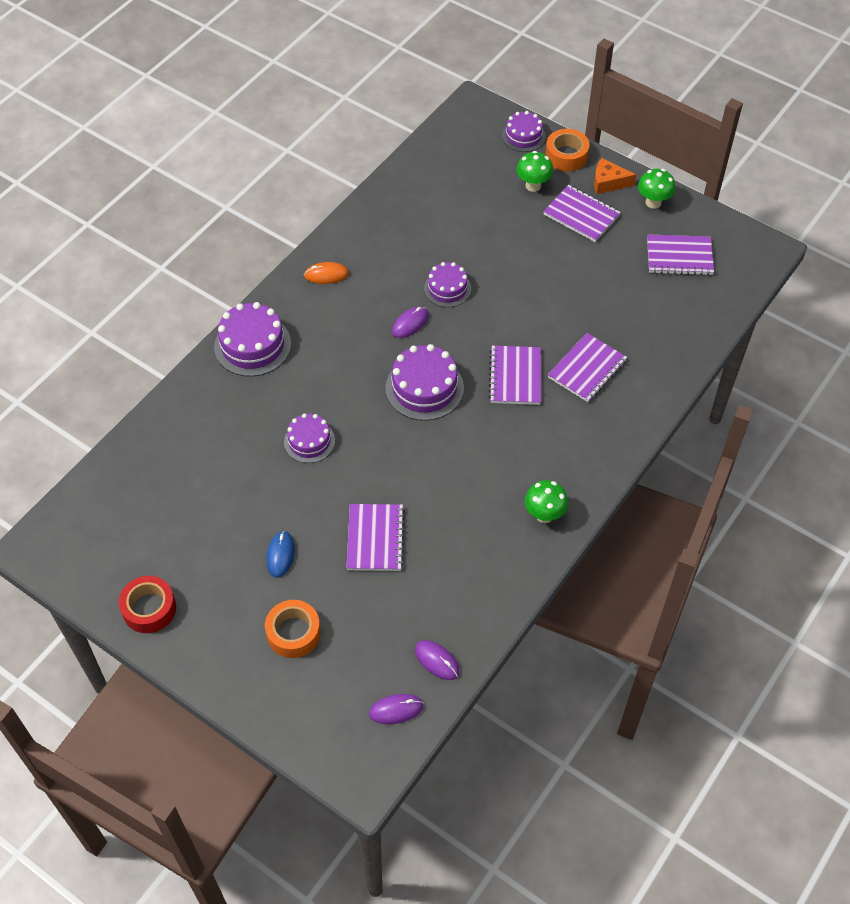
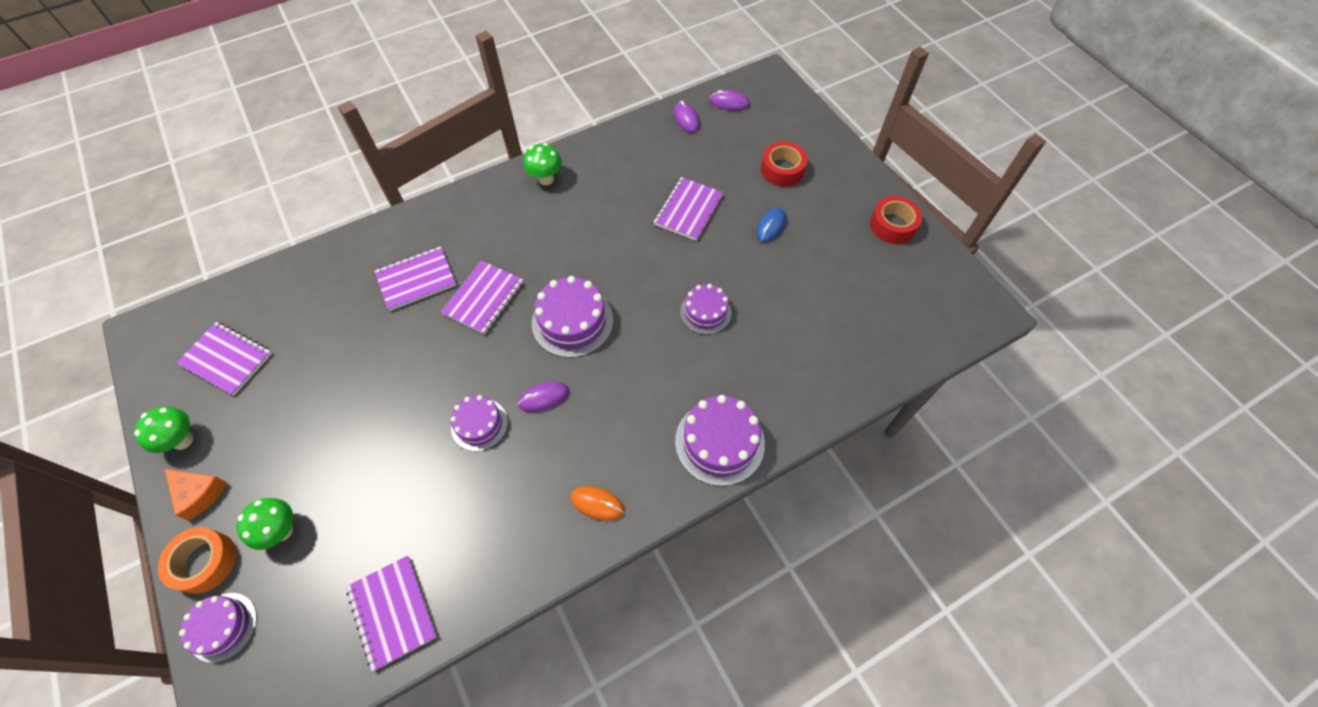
camera: 155 degrees left, 5 degrees up
(293, 633) = (782, 170): orange tape -> red tape
(581, 215) = (269, 459): purple notebook -> purple notebook (392, 612)

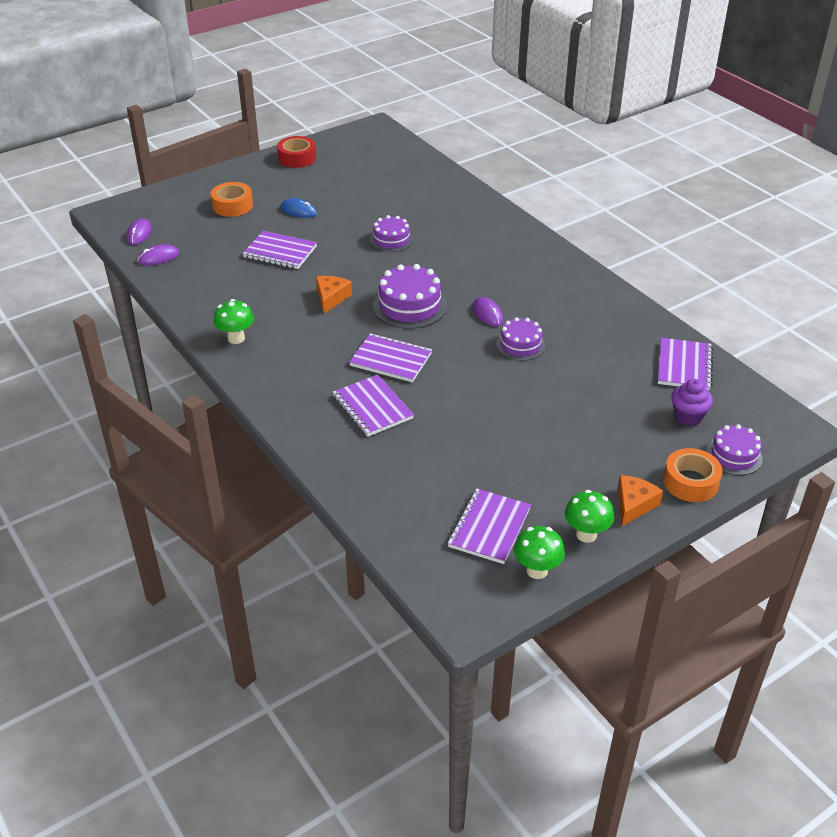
camera: 95 degrees left, 20 degrees down
(282, 530) = (647, 441): green mushroom -> green mushroom (537, 570)
(303, 589) = (688, 417): none -> purple cupcake
(392, 612) = (684, 366): purple notebook -> purple notebook turned 45 degrees counterclockwise
(597, 503) = (569, 280): orange mouse -> none
(598, 252) = (331, 298): none -> orange cheese
(719, 442) = (506, 230): purple cake -> none
(782, 170) = (232, 206): red tape -> orange tape

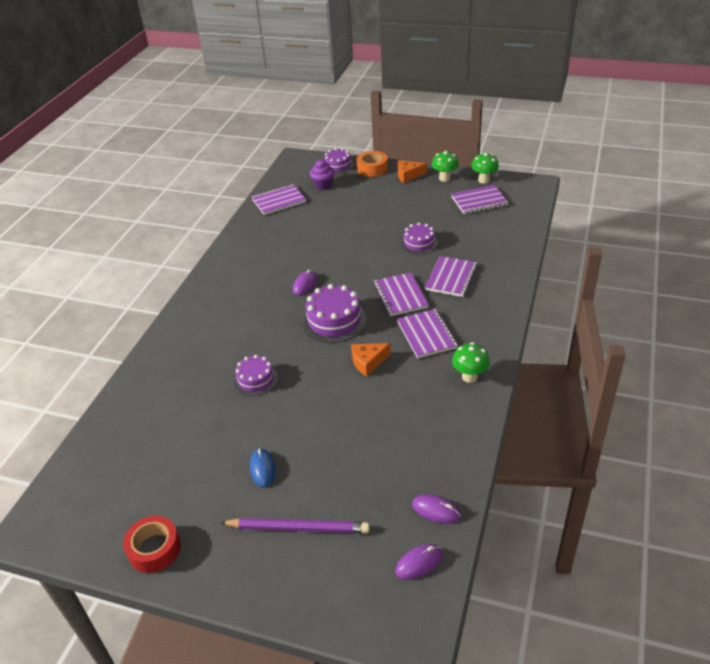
camera: 125 degrees left, 0 degrees up
(232, 206) = (298, 528): orange tape -> purple pencil
(280, 252) = (340, 433): purple notebook -> purple notebook (427, 335)
(520, 345) = (323, 257): purple cake -> purple cake (419, 243)

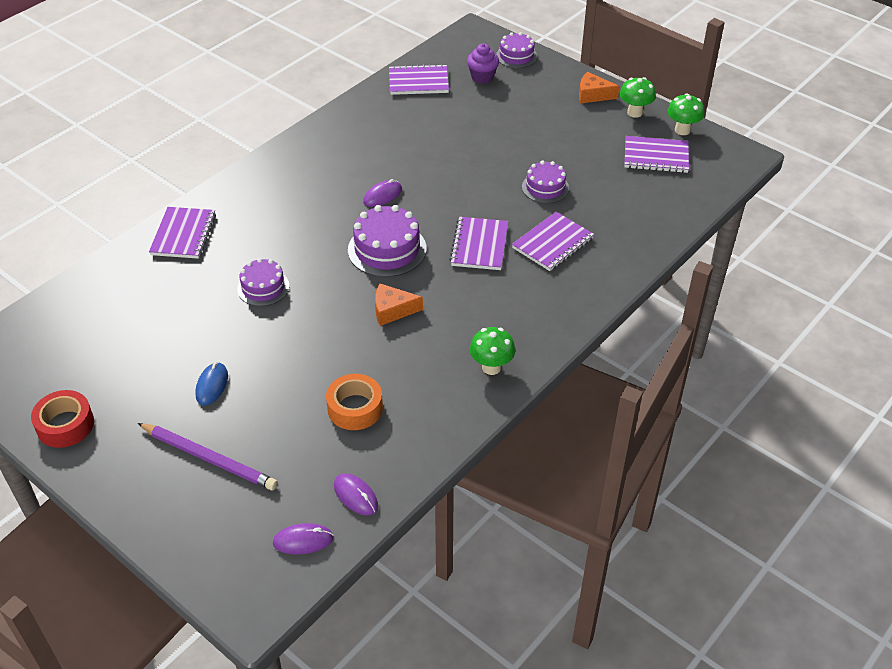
camera: 20 degrees right, 5 degrees up
(372, 169) = (555, 73): orange tape -> orange tape (355, 408)
(427, 335) = (477, 302): purple notebook -> purple notebook (184, 234)

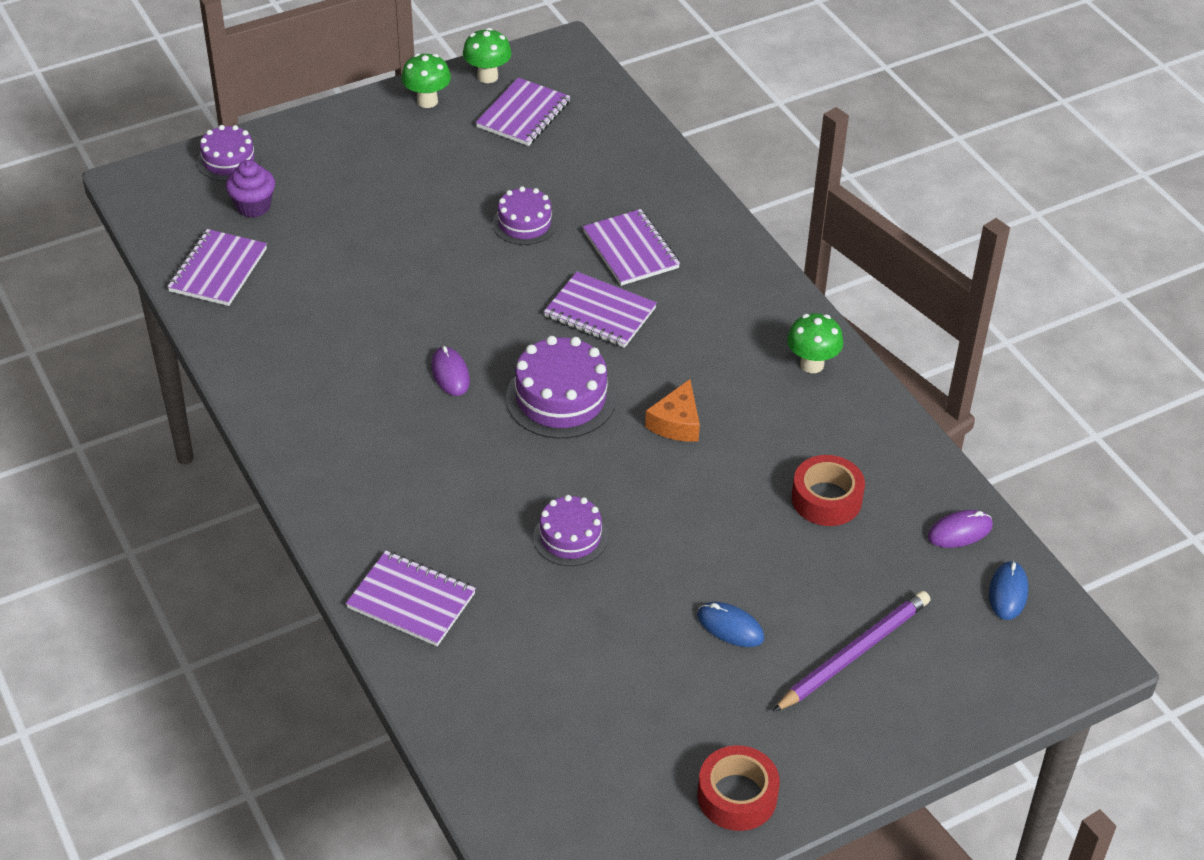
camera: 70 degrees left, 0 degrees up
(303, 540) = (1008, 592): purple mouse -> blue mouse
(355, 408) = (826, 499): orange tape -> red tape
(593, 95) = (366, 122): orange cheese -> none

